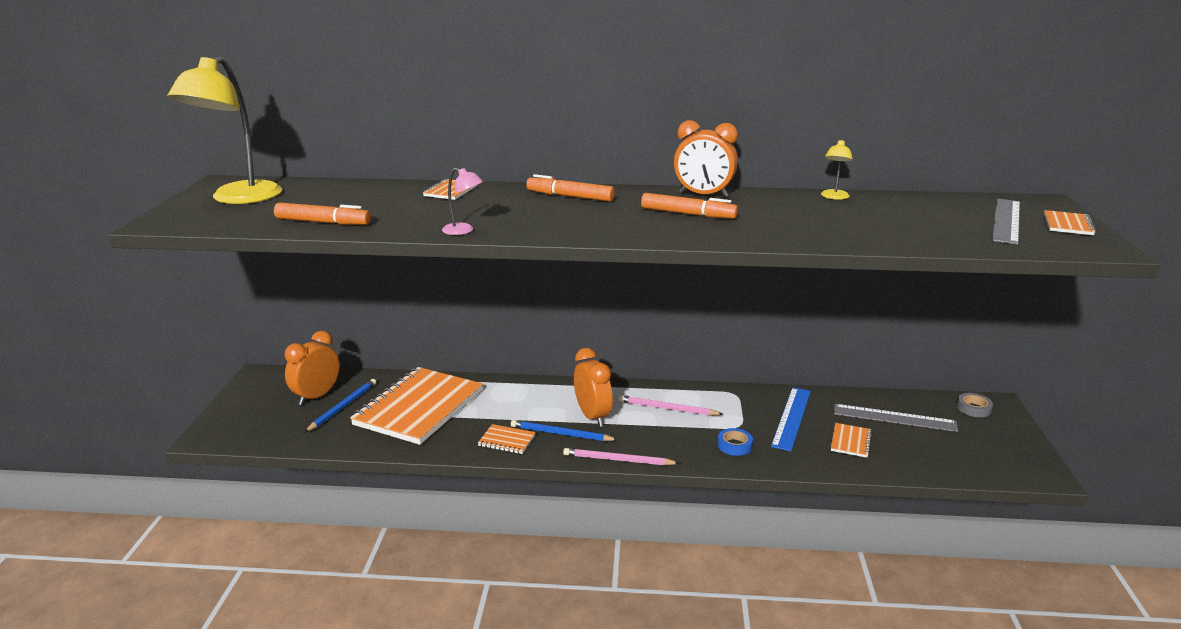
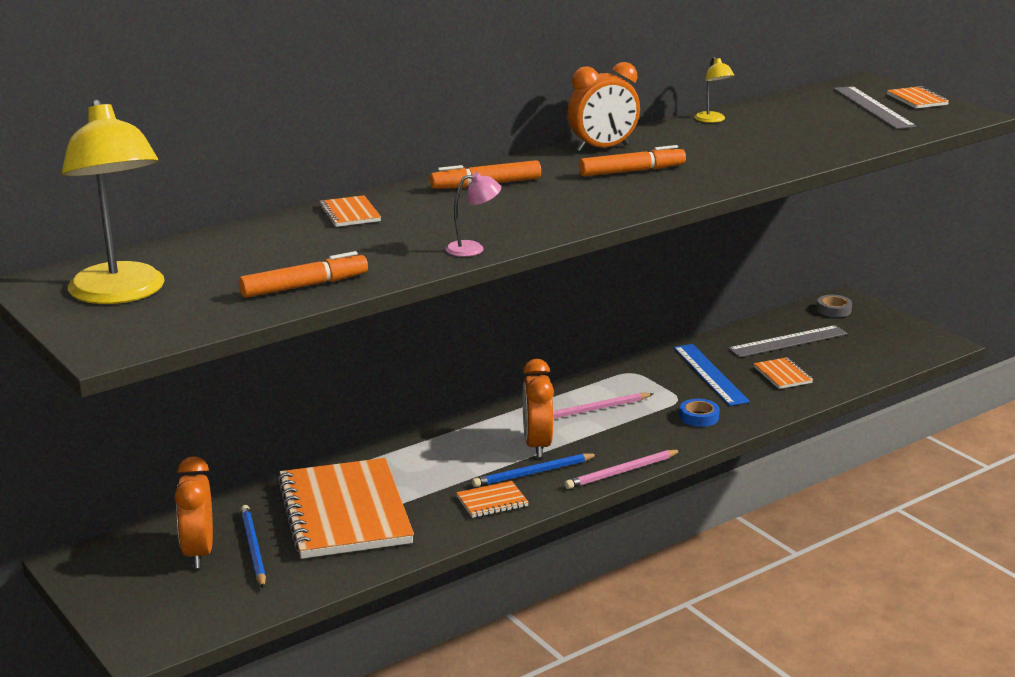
camera: 40 degrees left, 0 degrees up
(592, 416) = (537, 445): orange clock -> orange clock turned 120 degrees counterclockwise

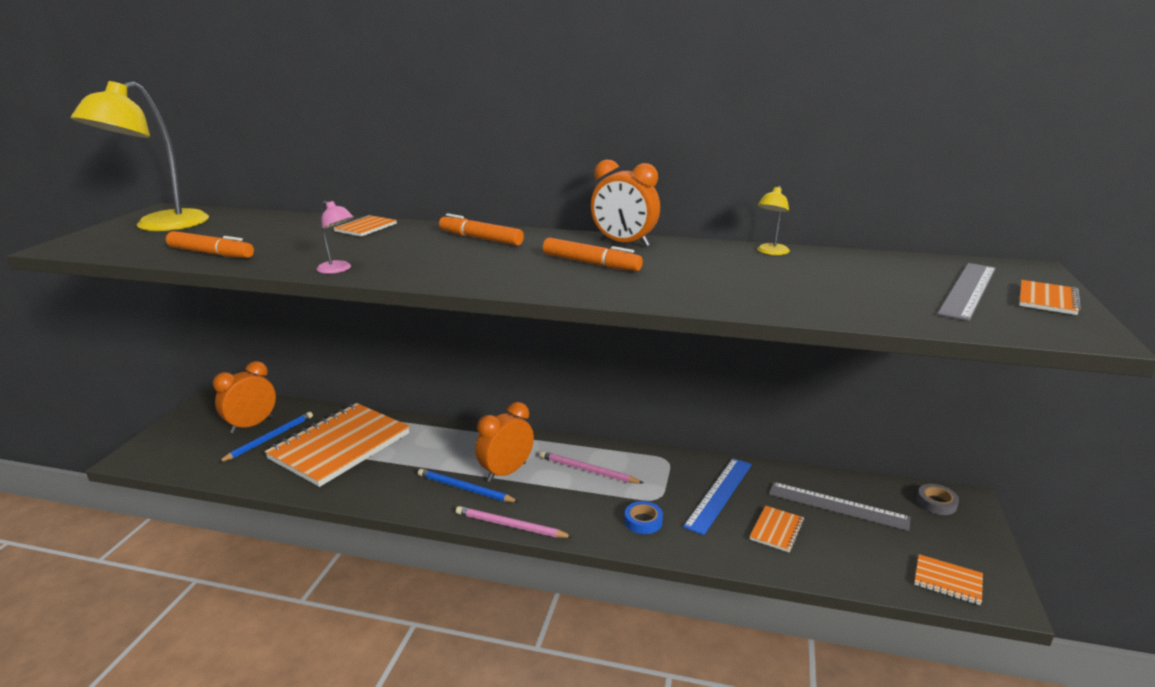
camera: 50 degrees right, 0 degrees up
(492, 501) = (407, 491): orange notebook -> orange notebook (947, 581)

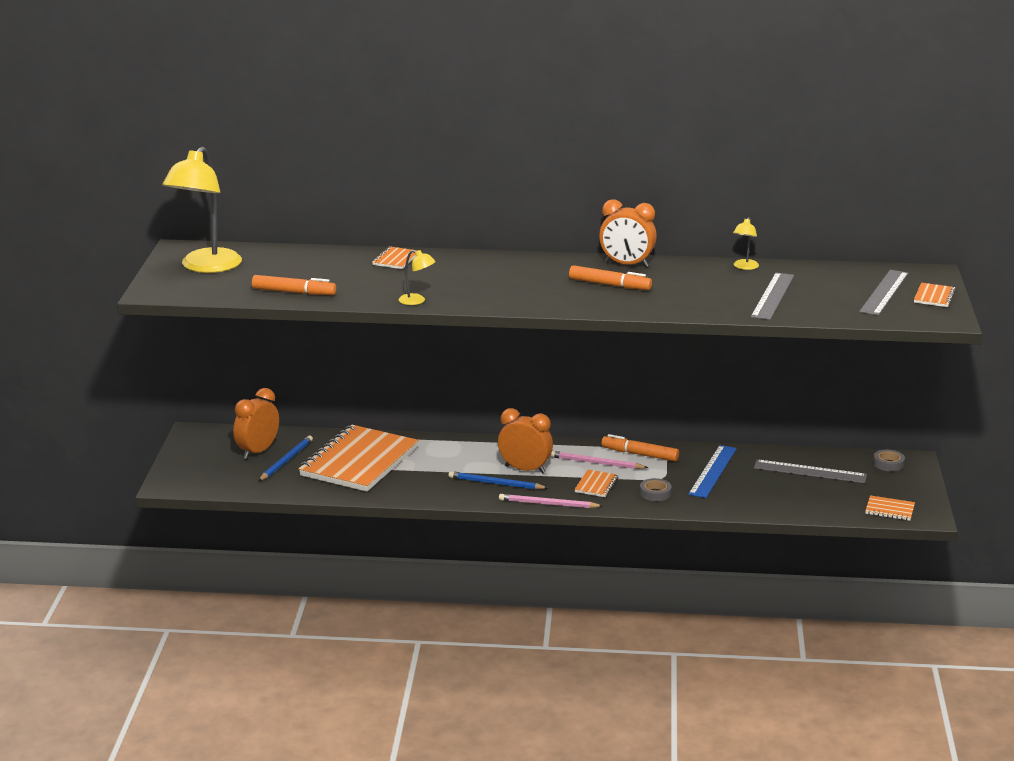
camera: 10 degrees left, 0 degrees up
(338, 269) = (417, 301): pink lamp -> yellow lamp
(481, 239) = (506, 266): orange marker -> orange marker (640, 454)
(506, 472) = (525, 469): orange clock -> orange clock turned 75 degrees clockwise
(643, 521) = (655, 493): blue tape -> grey tape
(776, 530) = (762, 490): orange notebook -> orange notebook (596, 485)
(805, 287) = (772, 296): none -> grey ruler

